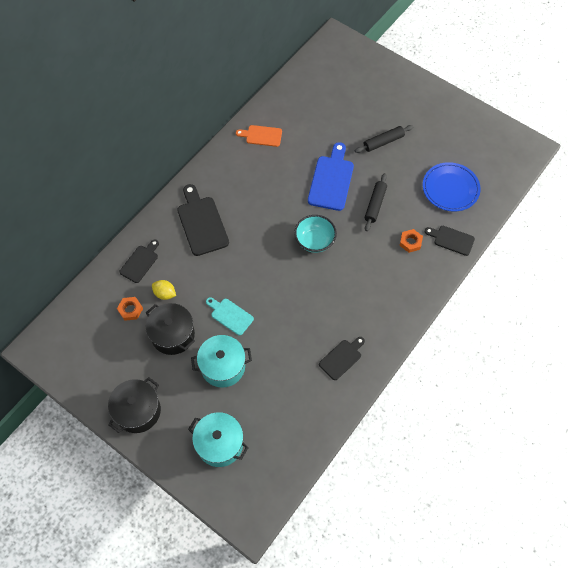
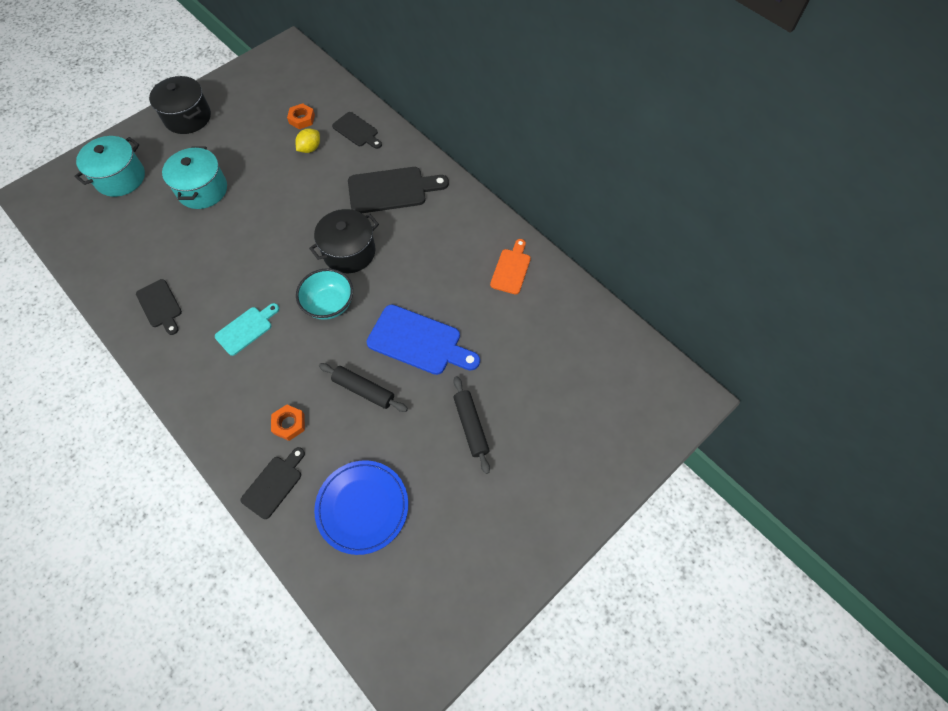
camera: 100 degrees right, 0 degrees up
(173, 335) = (258, 151): black pot -> black pot (349, 252)
(230, 315) = (260, 203): turquoise cutting board -> turquoise cutting board (246, 329)

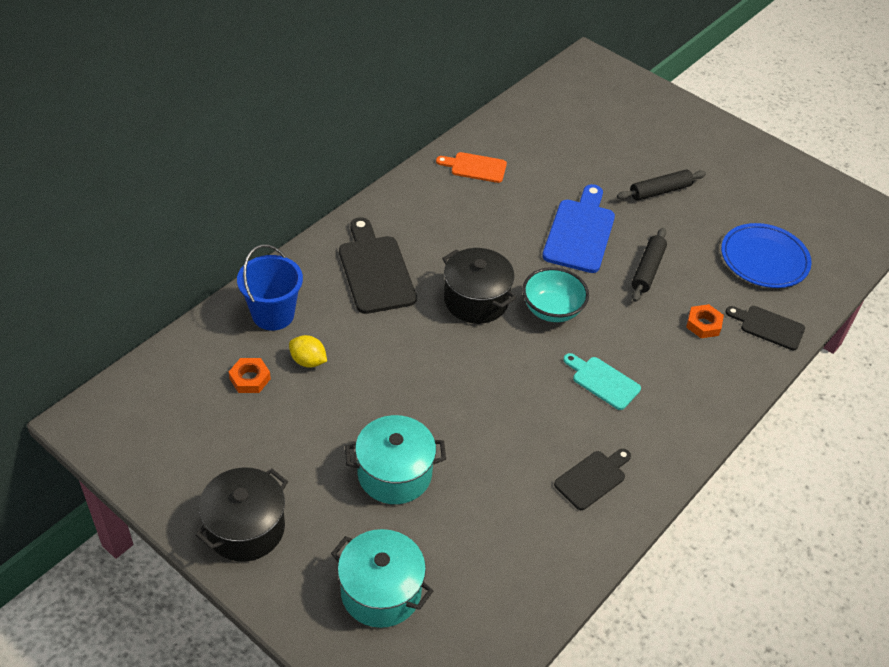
camera: 100 degrees left, 15 degrees down
(357, 131) = (273, 314): black cutting board -> blue bucket

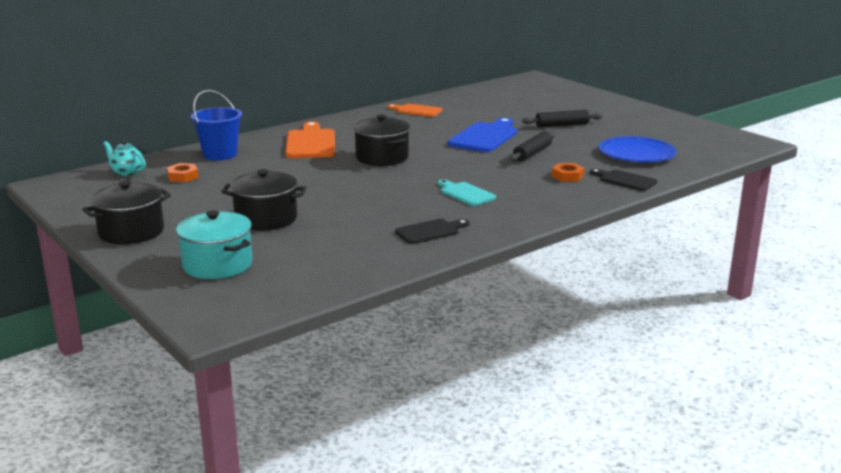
camera: 15 degrees right, 25 degrees down
(174, 376) = (127, 172): none -> turquoise teapot
(308, 361) = (232, 172): yellow lemon -> none
(375, 270) = (310, 143): black cutting board -> orange cutting board
(394, 474) = (266, 219): turquoise pot -> black pot
(552, 310) = (441, 164): turquoise bowl -> none

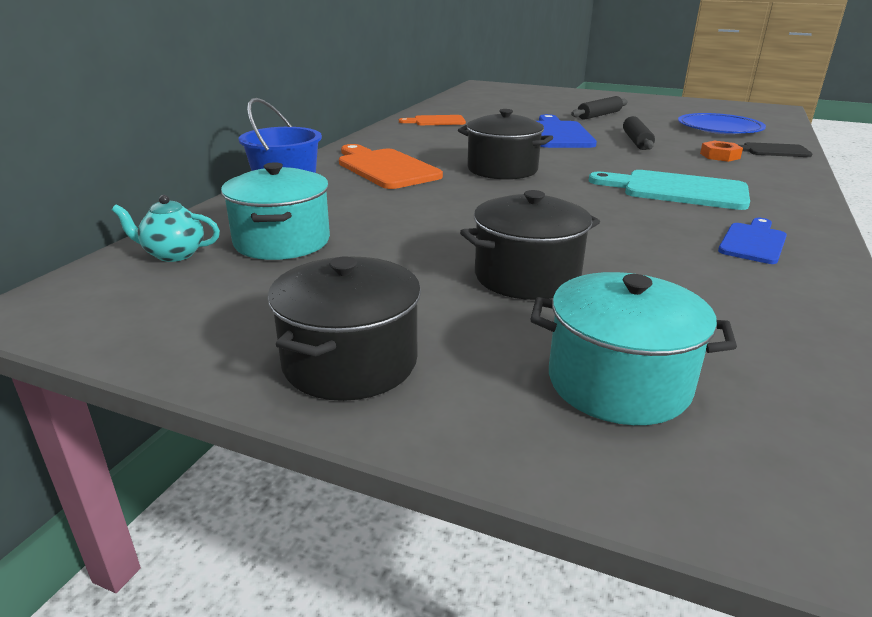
camera: 30 degrees left, 5 degrees up
(183, 176) = (282, 241): orange nut -> turquoise pot
(430, 231) = (753, 242): black cutting board -> blue cutting board
(465, 193) = (677, 190): turquoise cutting board -> turquoise cutting board, size x1.66

